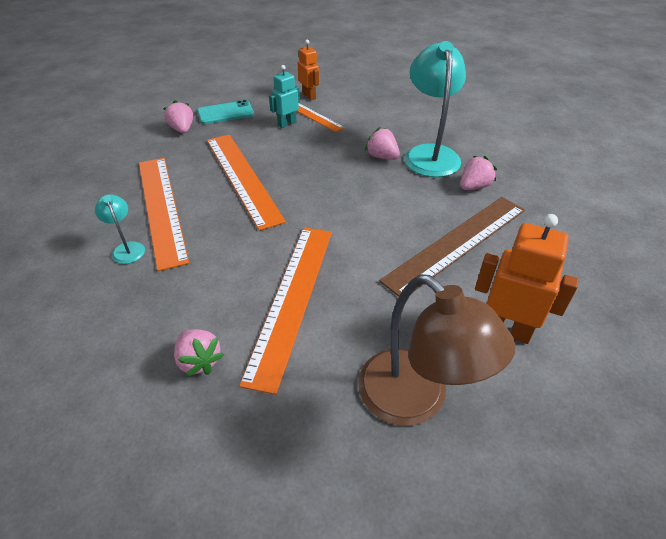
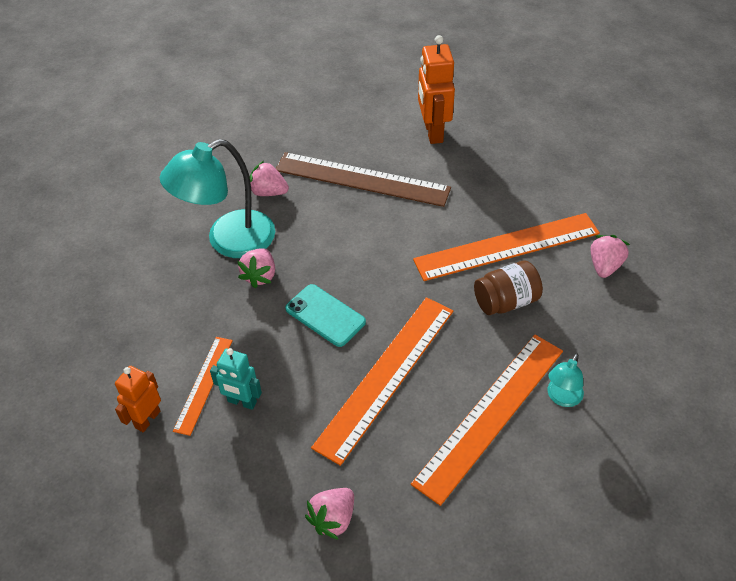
camera: 120 degrees left, 5 degrees up
(225, 113) = (256, 495): turquoise phone -> turquoise phone (325, 315)
(236, 265) = (506, 301): none -> brown jar
(416, 400) = (525, 153): brown lamp -> none

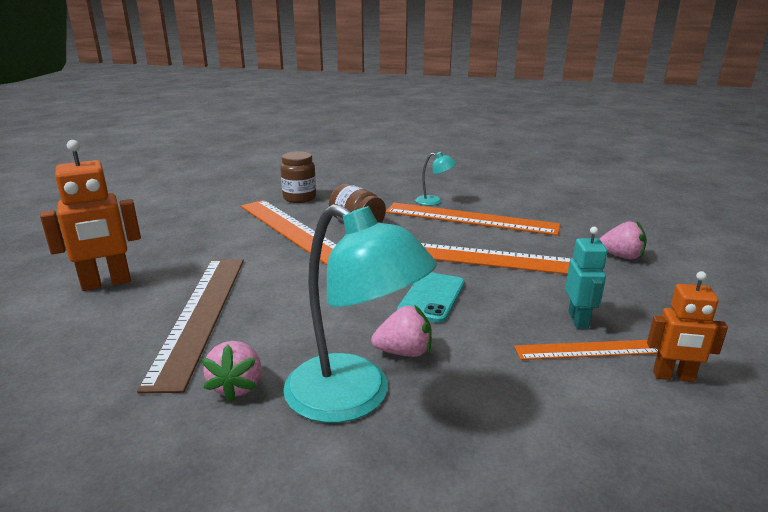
camera: 110 degrees left, 25 degrees down
(604, 266) = (299, 198): pink strawberry -> brown jar

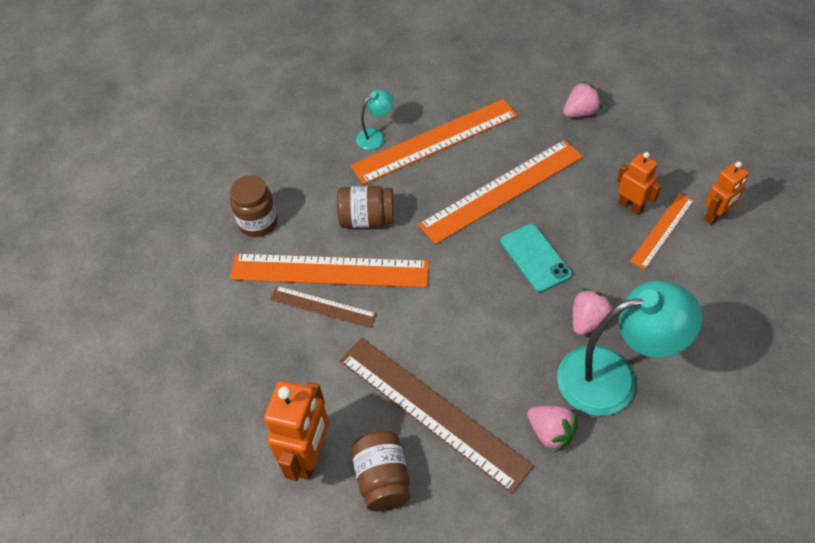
camera: 45 degrees left, 30 degrees up
(106, 320) = (382, 479): none -> brown jar
(256, 239) = (322, 306): none -> brown ruler
(578, 320) = (631, 206): turquoise robot -> orange robot

